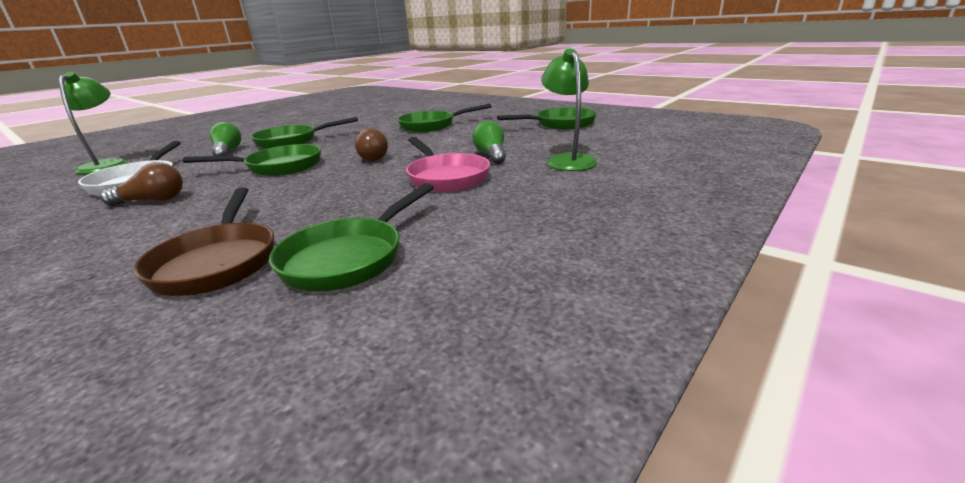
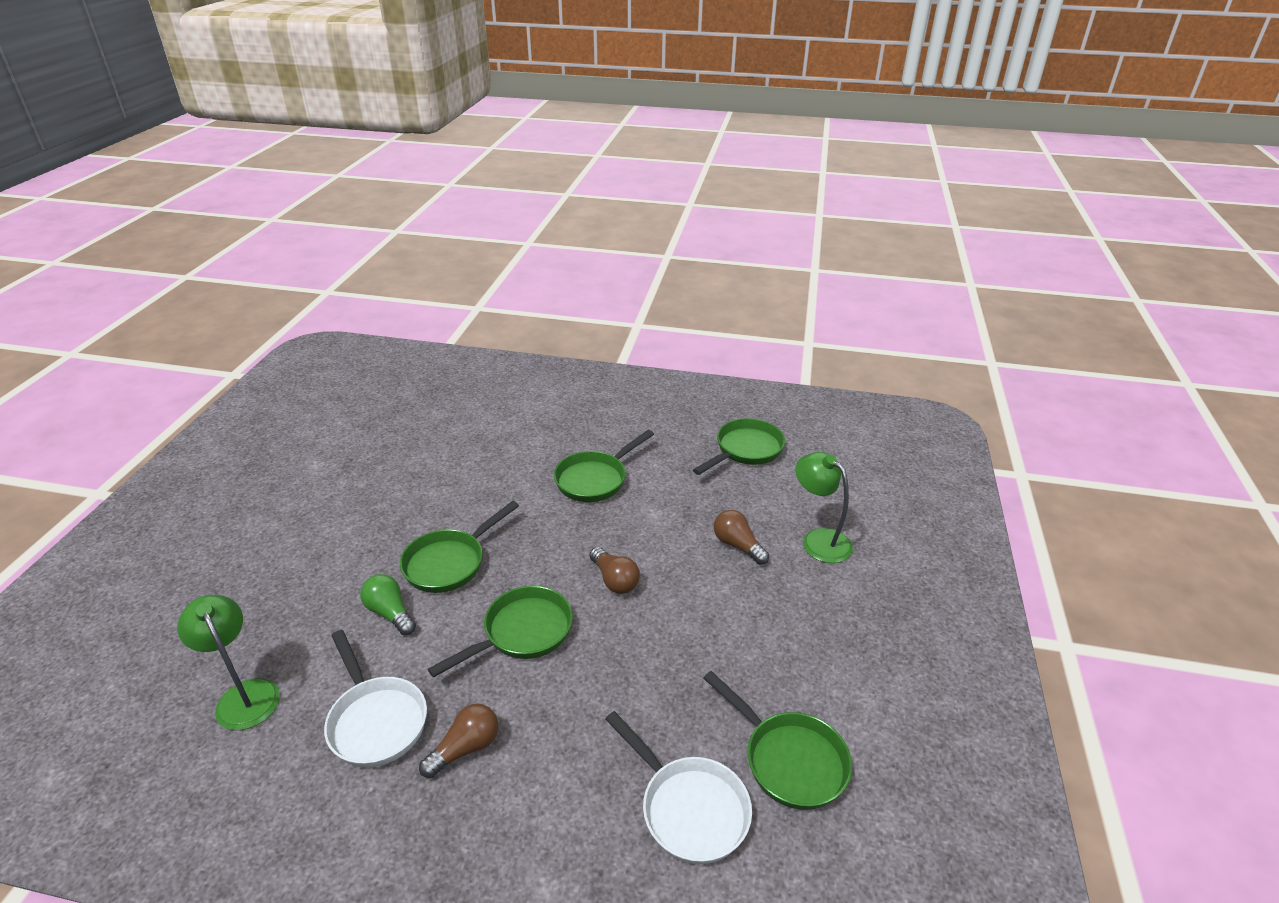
camera: 30 degrees left, 10 degrees up
(218, 262) = (688, 808): brown pan -> white pan
(350, 258) = (789, 759): green pan -> green pan turned 45 degrees counterclockwise
(446, 177) = (737, 605): pink pan -> none
(491, 155) = (737, 545): green light bulb -> brown light bulb

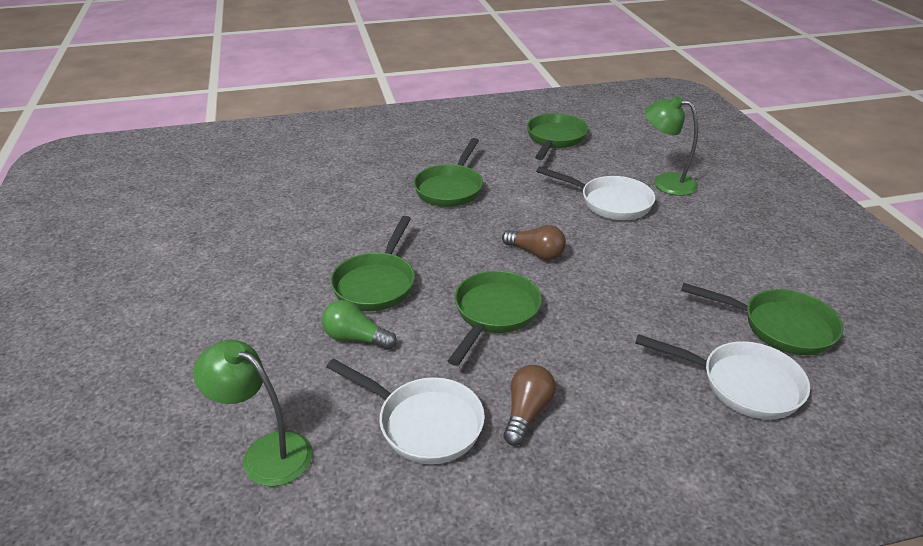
camera: 25 degrees left, 0 degrees up
(737, 545) = (610, 202): brown light bulb -> white pan

